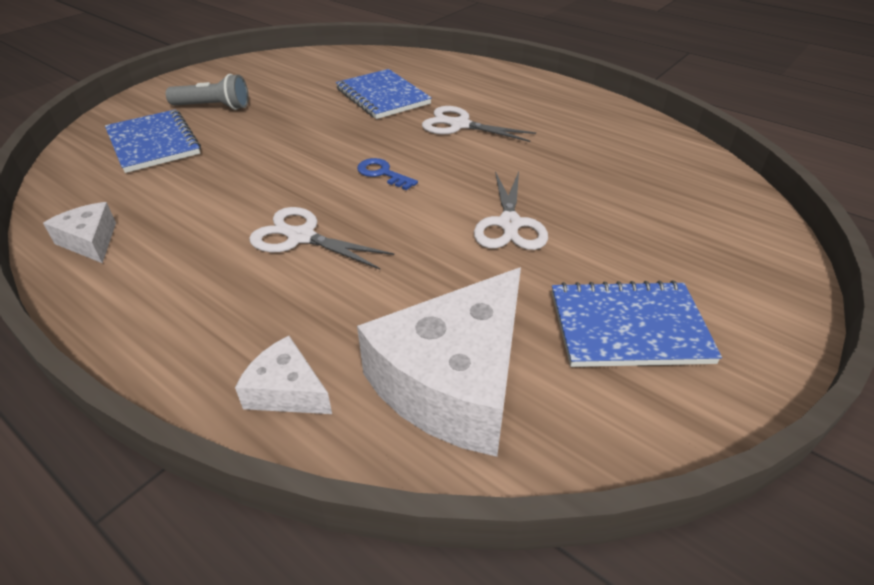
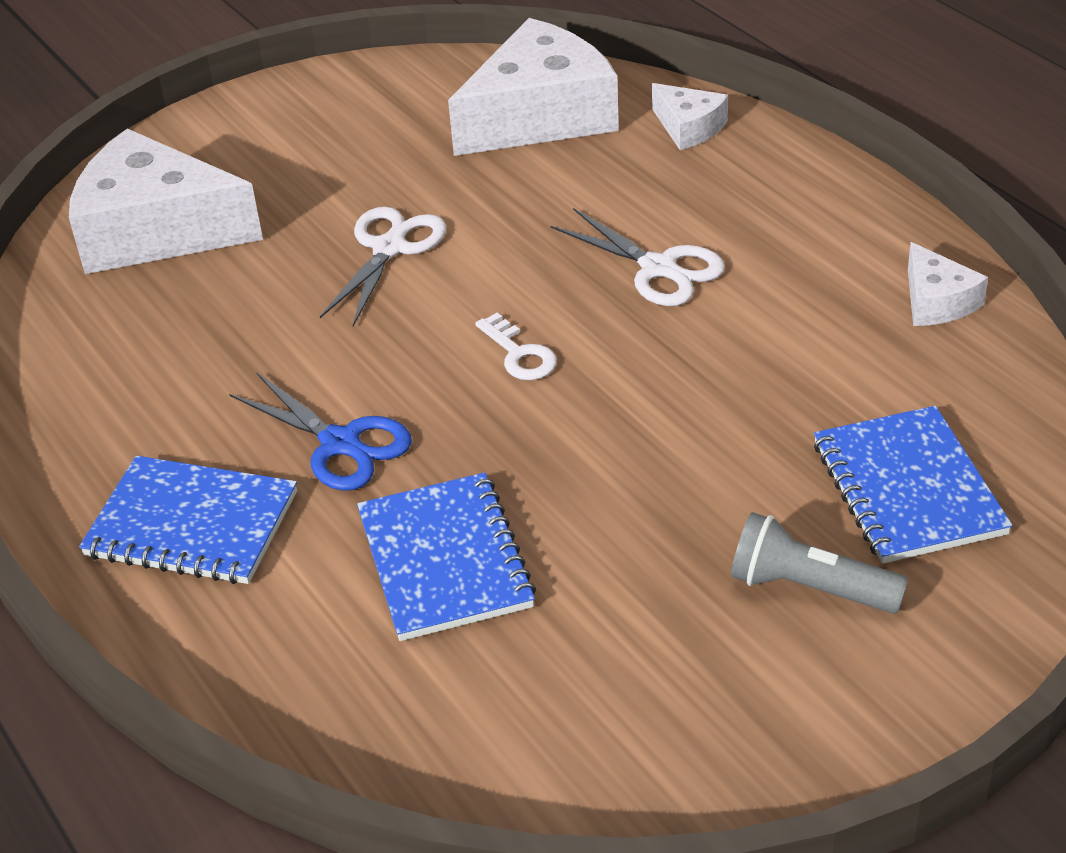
camera: 160 degrees left, 0 degrees up
(382, 173) = (519, 354): blue key -> white key
(460, 125) = (340, 443): white scissors -> blue scissors
(628, 327) = (354, 133): blue notebook -> blue notebook (192, 525)
(691, 213) = (156, 230): none -> white cheese

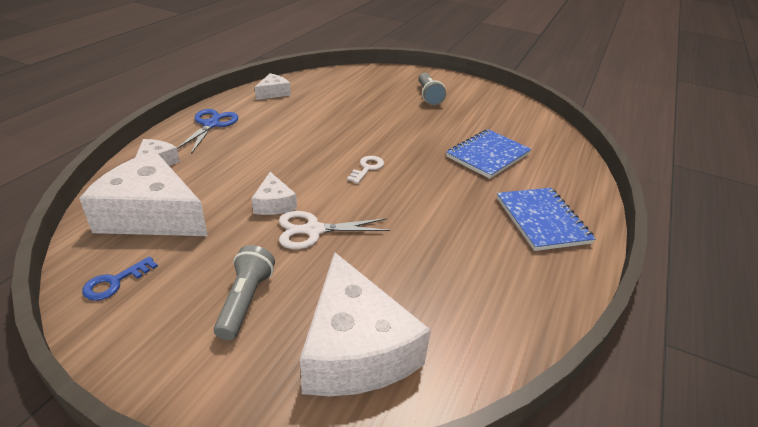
camera: 125 degrees left, 5 degrees down
(303, 168) = (245, 301): none -> grey flashlight
(340, 443) = (460, 197): blue scissors -> blue scissors (211, 125)
(417, 86) = (115, 282): none -> blue key
(486, 224) = (274, 204): none -> white cheese
(658, 268) = (284, 148): white scissors -> none
(907, 488) = (373, 88): blue notebook -> none

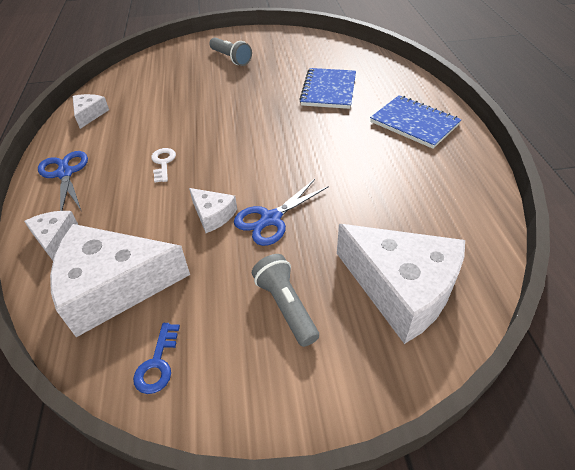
camera: 30 degrees left, 10 degrees up
(313, 230) = (271, 219): white scissors -> blue scissors
(367, 168) = (253, 145): white key -> white key (163, 163)

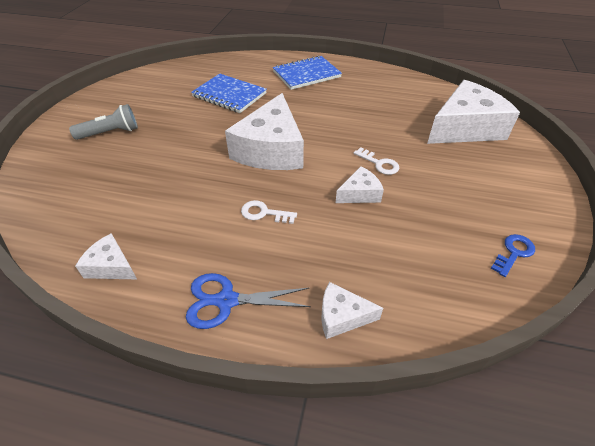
camera: 70 degrees left, 0 degrees up
(114, 286) = (427, 272): white cheese -> white cheese (271, 150)
(157, 363) = (513, 253): blue key -> blue key turned 75 degrees counterclockwise
(271, 219) = (379, 163): blue scissors -> white key
(286, 306) = (470, 177): grey flashlight -> none

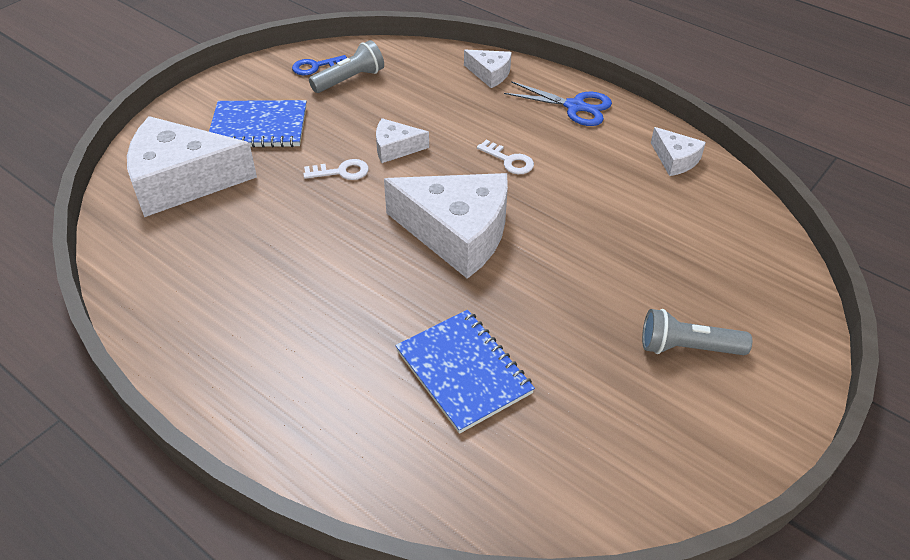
camera: 155 degrees left, 0 degrees up
(271, 150) = (457, 233): white cheese -> white cheese turned 75 degrees clockwise
(306, 74) = (287, 379): blue notebook -> blue notebook (258, 127)
(379, 163) = (341, 172): white key -> white key turned 105 degrees clockwise
(466, 249) = (350, 79): none -> grey flashlight

